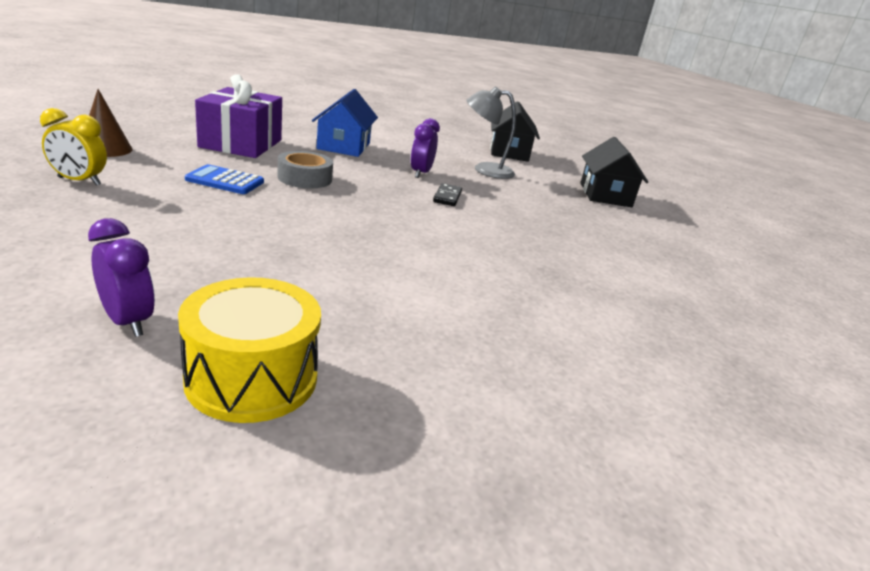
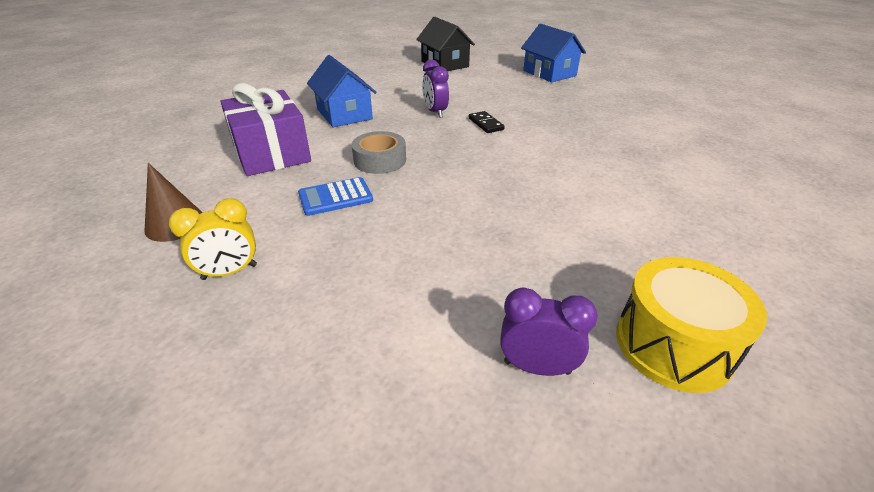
camera: 30 degrees left, 10 degrees up
(485, 170) = (461, 87): grey lamp -> none
(605, 195) = (549, 73): black house -> blue house

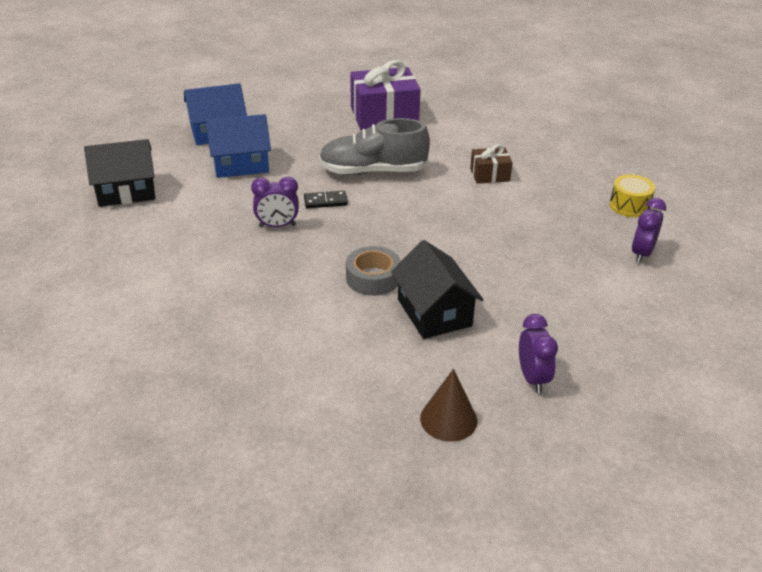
camera: 75 degrees left, 0 degrees up
(229, 272) = (532, 378): yellow clock -> purple clock
(271, 153) = (320, 353): purple gift -> purple gift (384, 116)
(335, 197) = (434, 312): blue calculator -> black house
(344, 114) = (241, 290): blue house -> blue house (240, 164)
(556, 136) = (373, 171): none -> grey shoe
(622, 202) = (489, 175): none -> brown gift
(673, 344) = (629, 206): yellow drum -> yellow drum, size x0.64

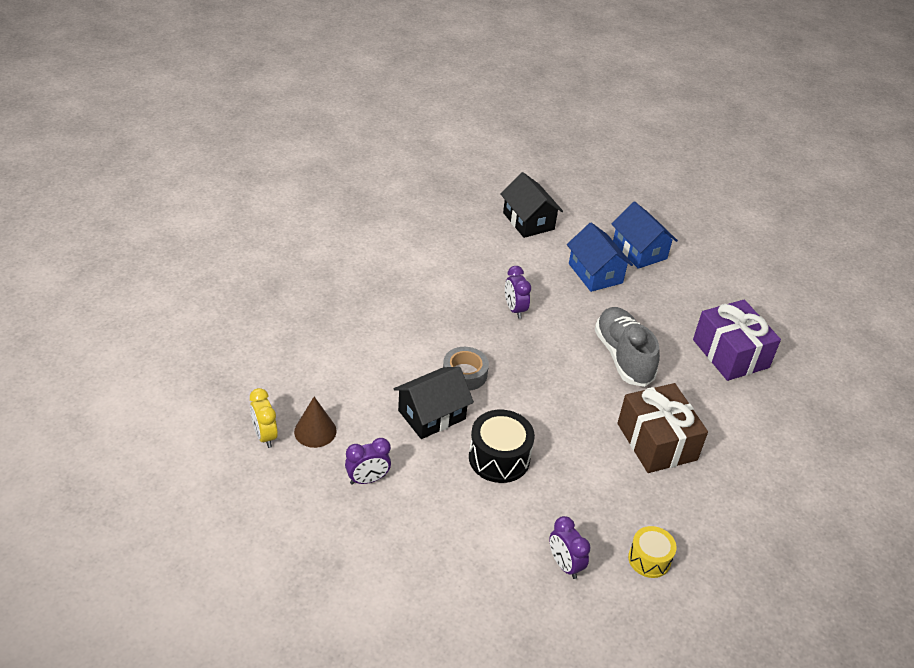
camera: 75 degrees right, 5 degrees up
(325, 201) = (561, 332): black domino -> none
(451, 473) = (265, 436): none -> yellow clock
(489, 175) = (657, 441): brown gift -> brown gift, size x1.92
(504, 273) = (499, 458): none -> black drum
(641, 254) = (564, 565): purple clock -> purple clock turned 135 degrees counterclockwise

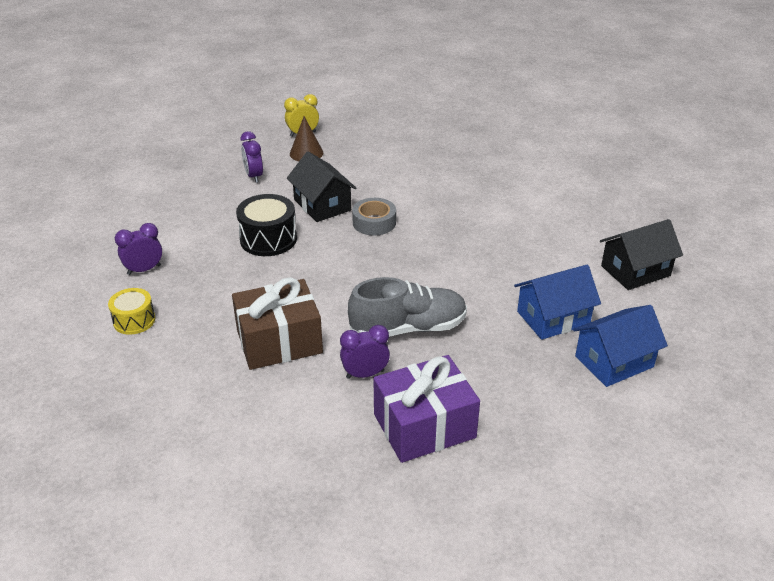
camera: 95 degrees right, 5 degrees down
(514, 309) = (473, 255): purple clock -> purple clock (365, 374)

